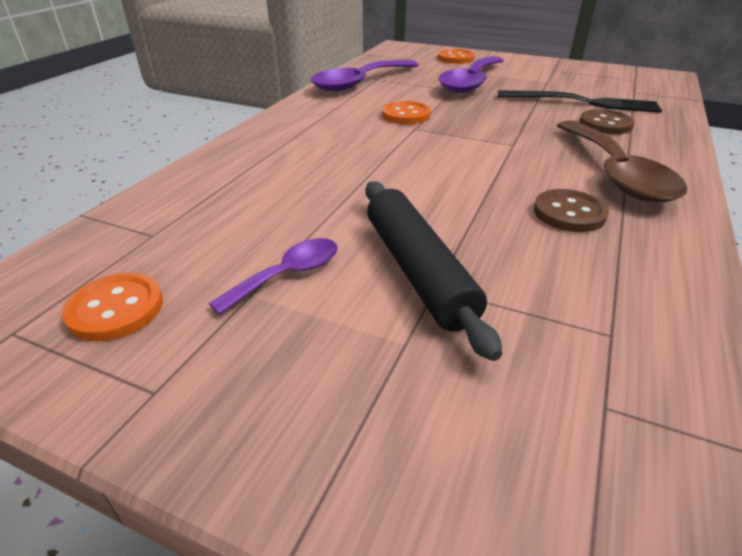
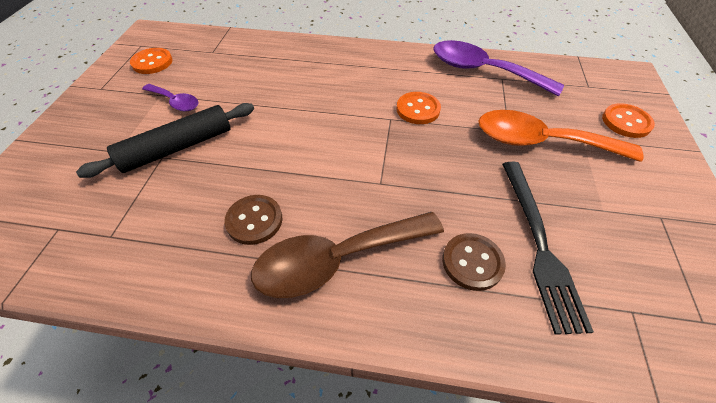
camera: 75 degrees right, 15 degrees up
(470, 83) = (541, 142): purple spoon -> orange spoon

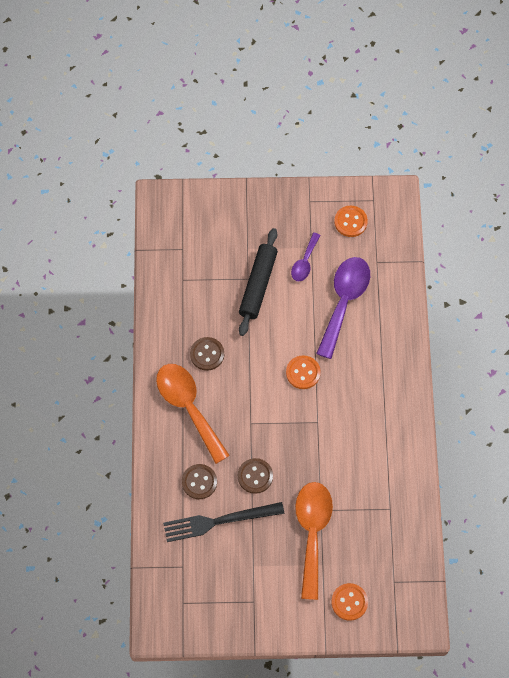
camera: 80 degrees right, 15 degrees up
(177, 148) = (258, 285): black rolling pin -> black rolling pin turned 60 degrees clockwise
(337, 259) = (188, 407): brown spoon -> orange spoon
(418, 109) = (332, 441): orange button -> orange button (303, 373)
(462, 189) = (255, 476): none -> brown button
(483, 71) = (397, 492): purple spoon -> purple spoon (344, 301)

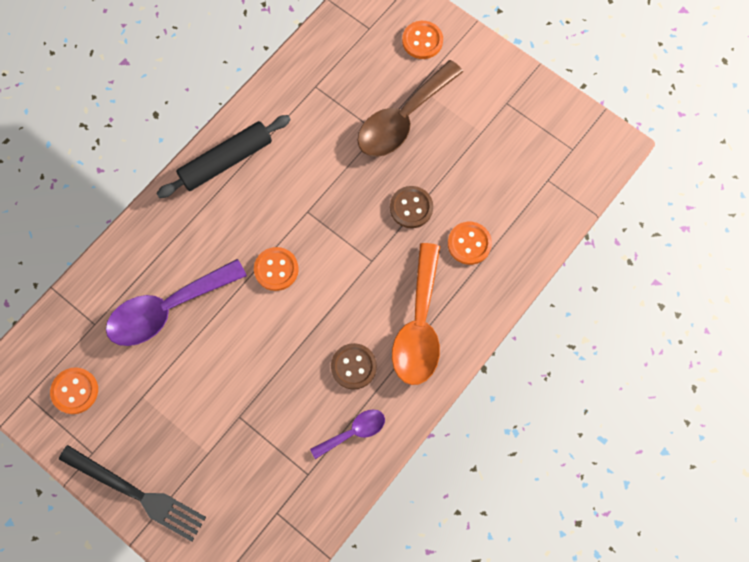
camera: 140 degrees left, 5 degrees up
(199, 482) = (469, 244): brown button -> orange button
(219, 521) = (480, 193): black fork -> black fork (136, 493)
(258, 285) = (235, 400): black rolling pin -> black rolling pin (226, 161)
(304, 262) = (165, 385): purple spoon -> purple spoon (354, 432)
(312, 532) = (403, 119): orange spoon -> brown spoon

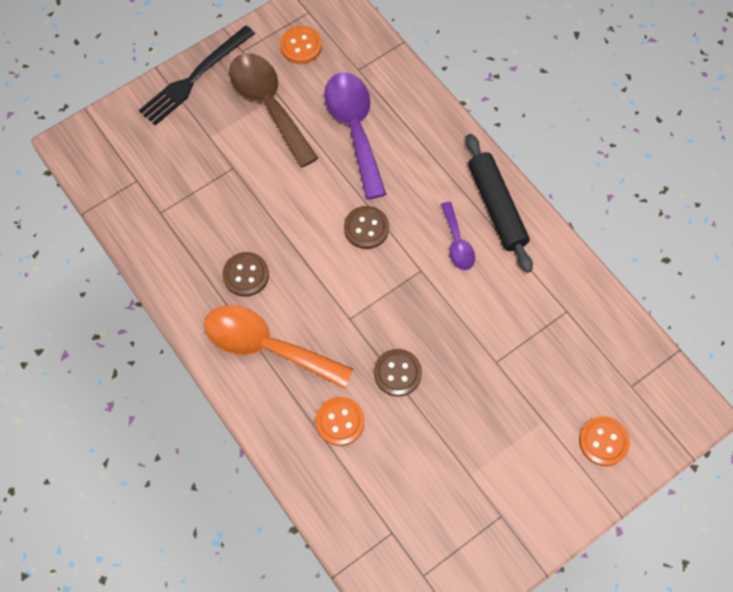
camera: 105 degrees right, 5 degrees down
(276, 269) = (366, 228): orange button -> brown button
(354, 432) = (183, 260): purple spoon -> purple spoon (457, 243)
(403, 119) = (506, 392): brown spoon -> brown spoon (268, 104)

